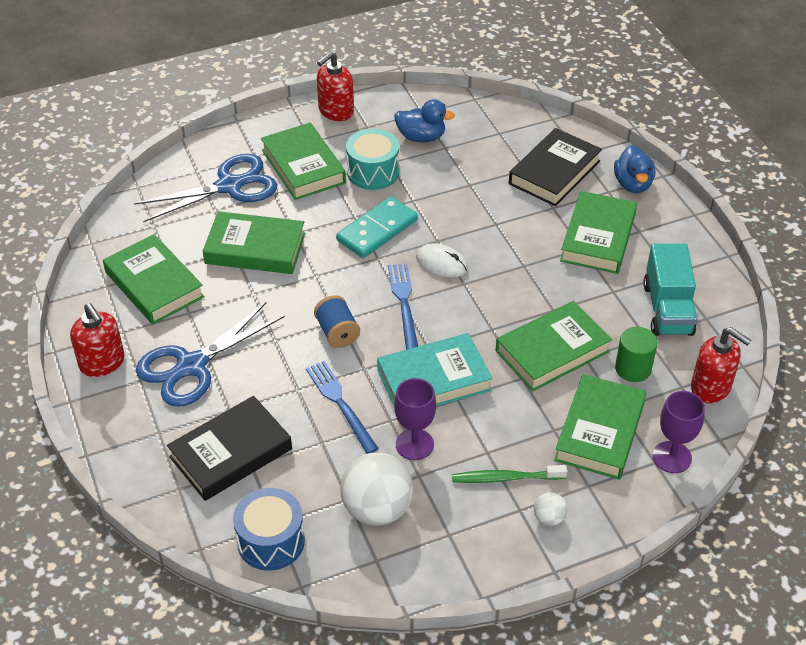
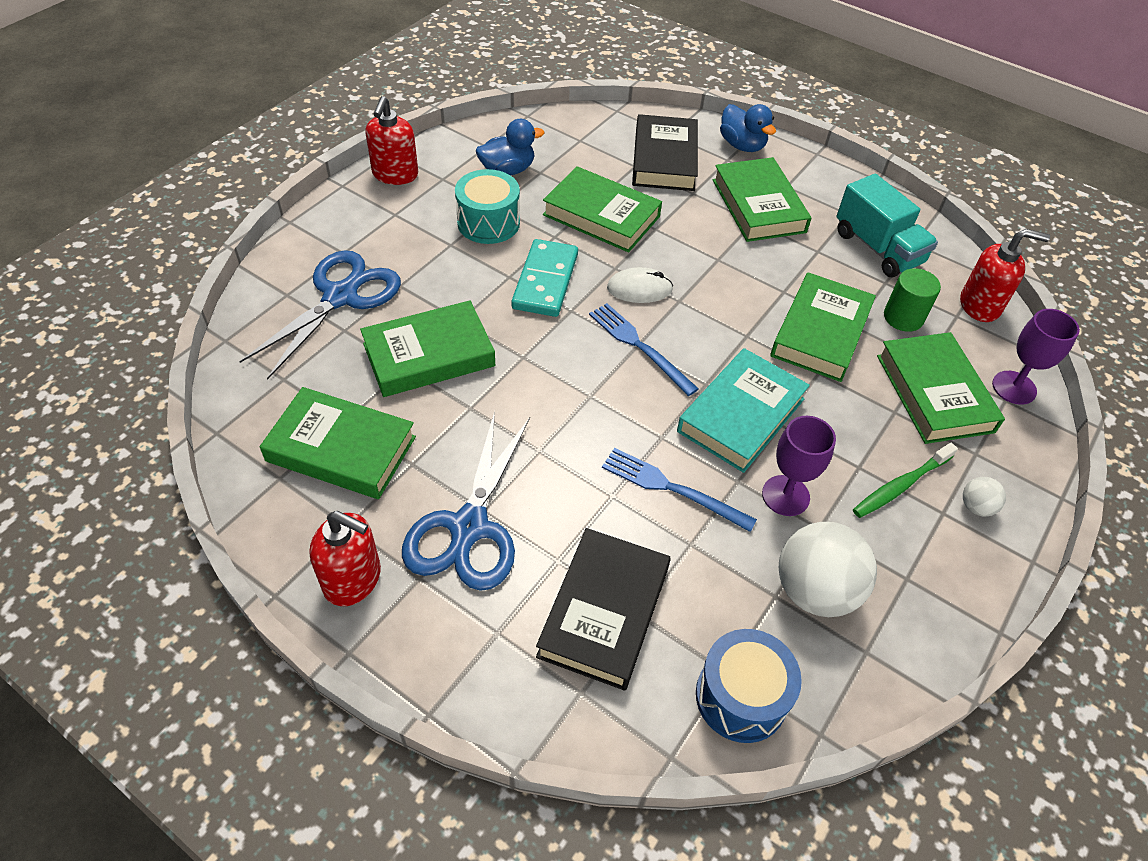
camera: 35 degrees left, 5 degrees up
(303, 166) = (408, 244): green book -> green book (601, 216)
(337, 332) = (599, 409): blue spool -> none

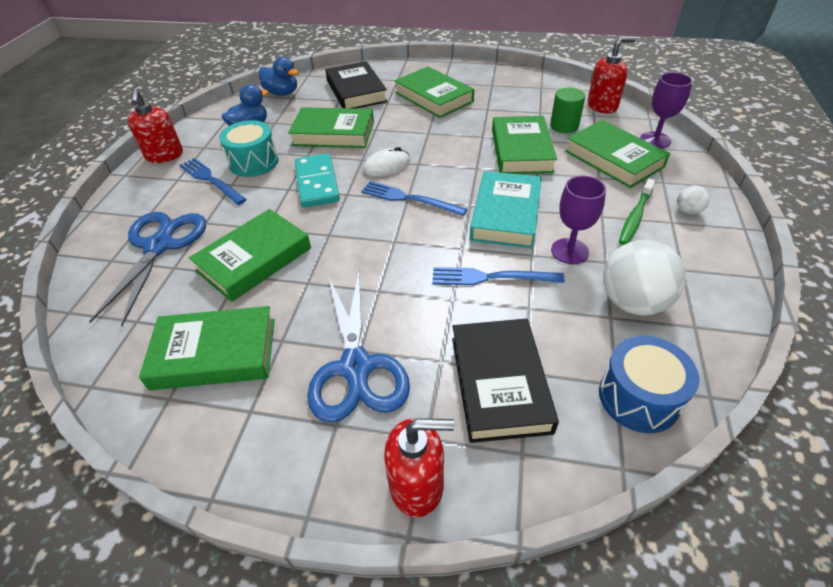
camera: 20 degrees left, 5 degrees down
(353, 579) = (278, 452): red soap dispenser -> red soap dispenser (417, 484)
(430, 230) = (211, 180): none -> blue fork
(742, 145) = (401, 70): blue duck -> blue duck (282, 93)
(877, 248) = (521, 96): turquoise truck -> none

